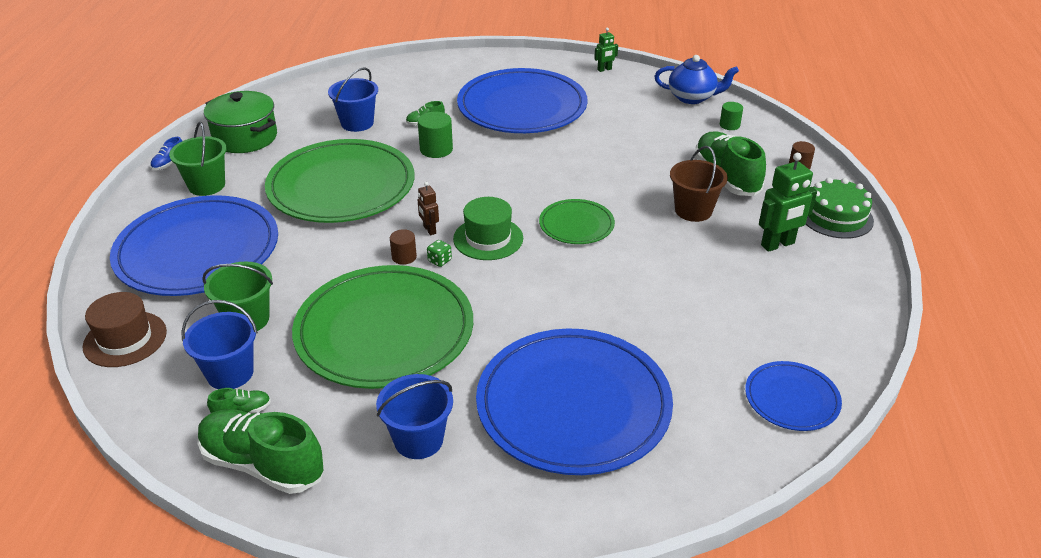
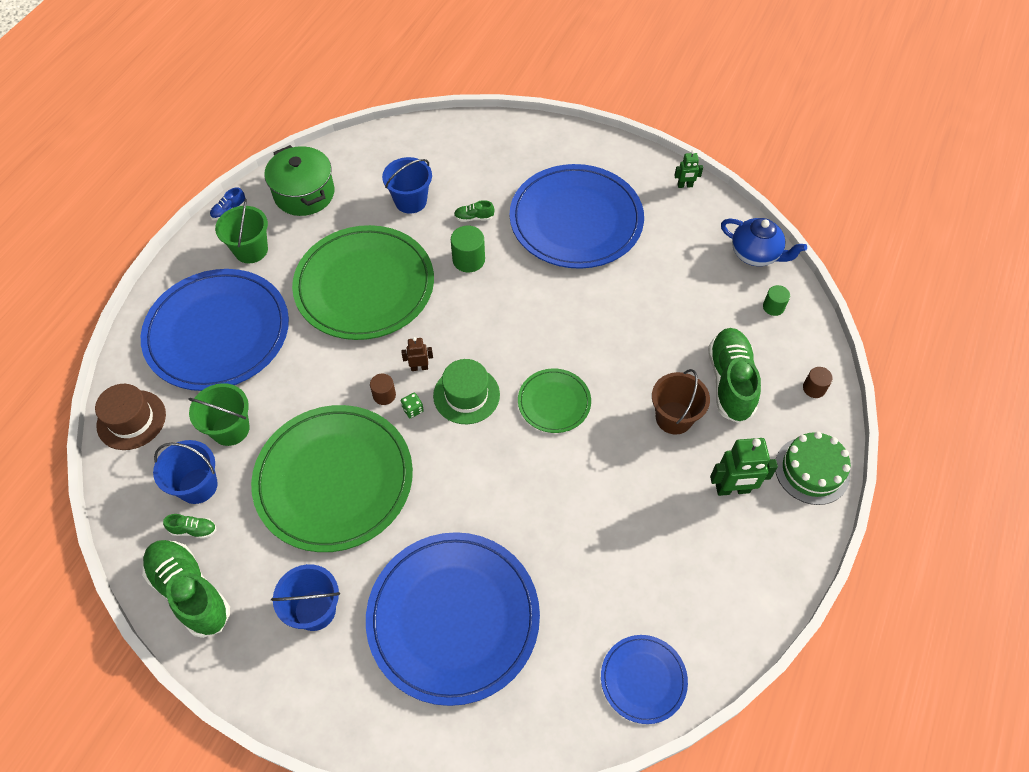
camera: 20 degrees right, 20 degrees up
(429, 230) = (419, 367): brown robot -> brown robot turned 90 degrees clockwise

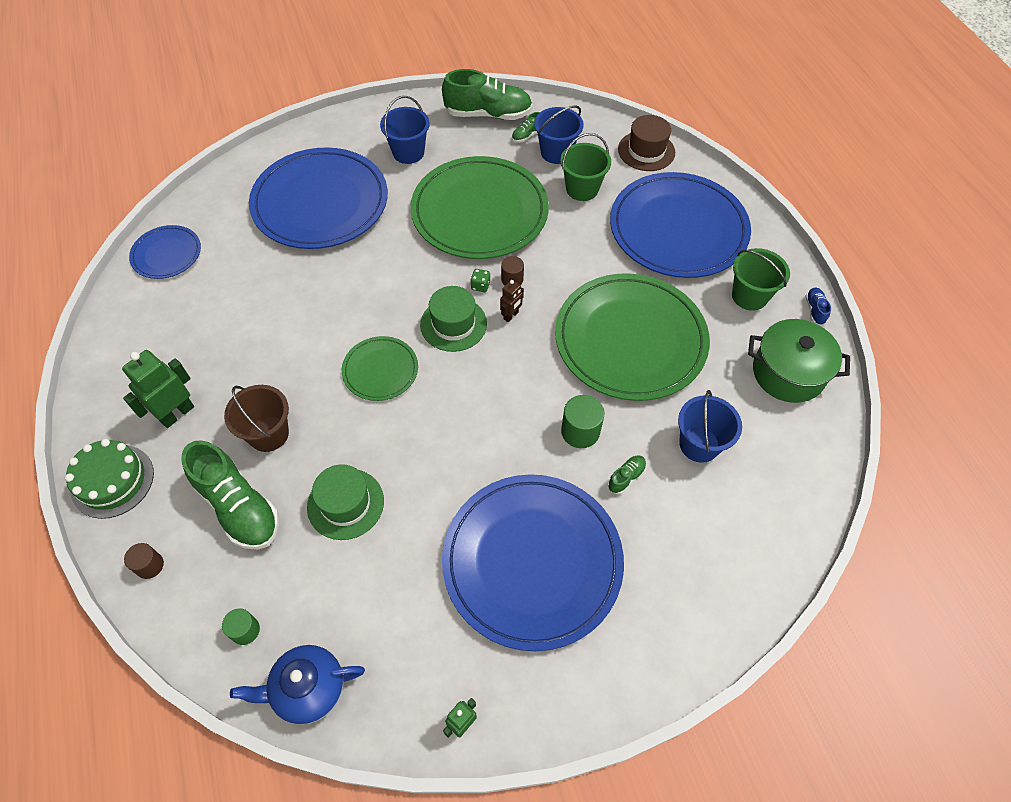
camera: 135 degrees right, 0 degrees up
(657, 330) = (345, 504): none -> green hat

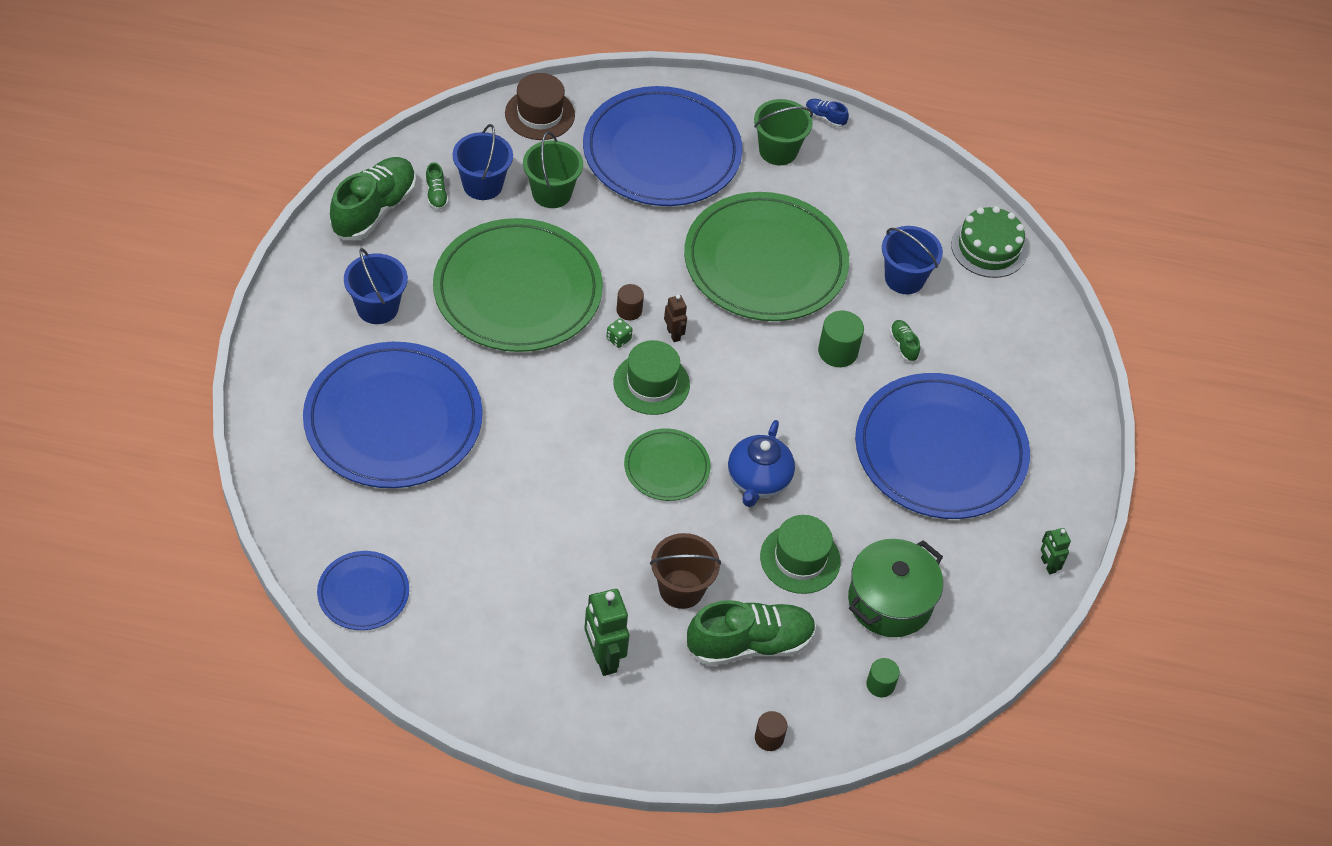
camera: 65 degrees left, 5 degrees down
(112, 481) = (651, 740): green cake -> green cake (988, 248)
(308, 689) = (960, 658): blue teapot -> blue teapot (758, 481)
(788, 373) = (875, 177): green pot -> green pot (890, 601)

